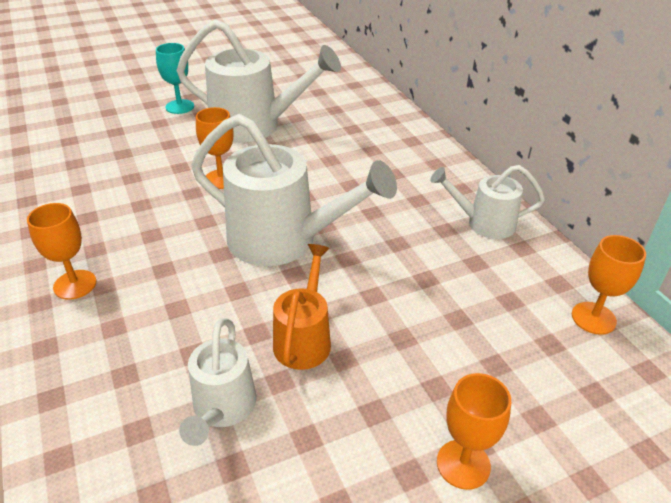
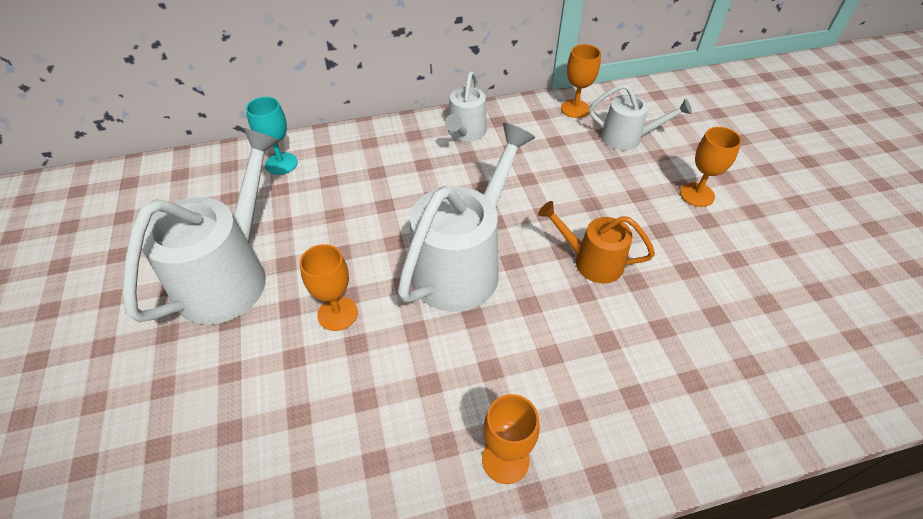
camera: 80 degrees left, 10 degrees up
(180, 107) = (127, 361): turquoise goblet -> turquoise goblet (281, 163)
(222, 409) = (667, 320): white watering can -> white watering can (628, 138)

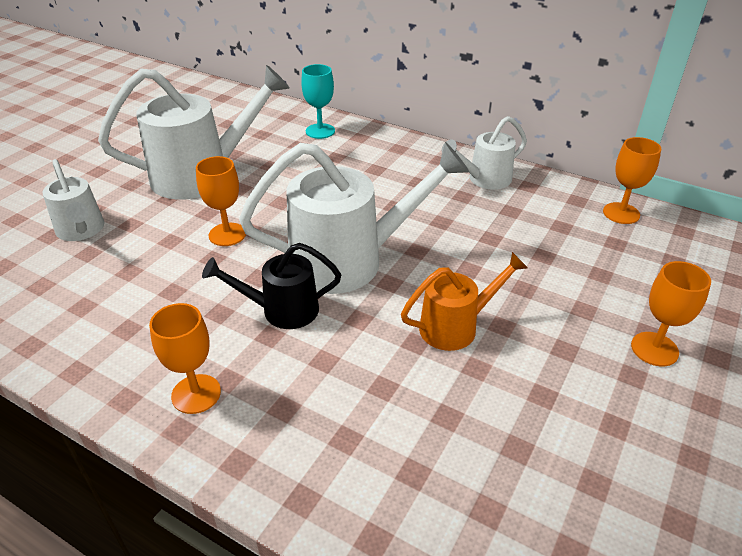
camera: 45 degrees right, 10 degrees down
(471, 343) = (281, 310): none -> black watering can
(590, 261) = (456, 326): orange watering can -> orange watering can turned 90 degrees clockwise
(628, 138) = (645, 263): white watering can -> white watering can (81, 231)

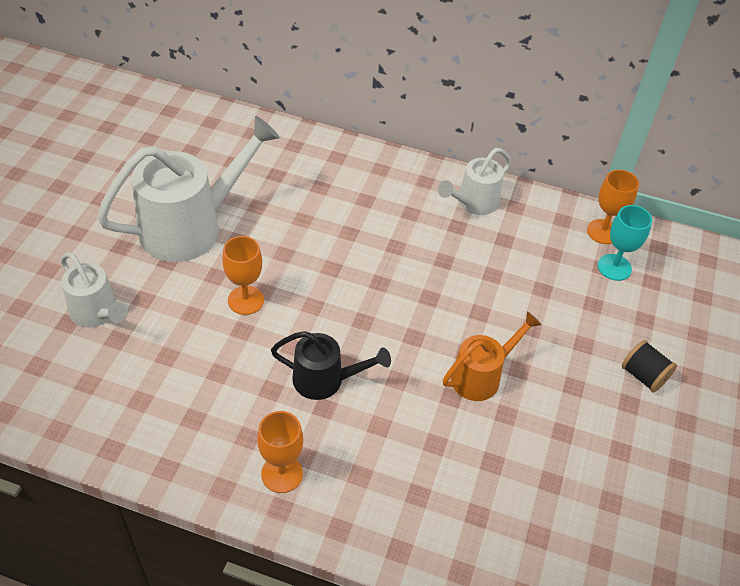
camera: 15 degrees left, 10 degrees up
(281, 310) = (326, 380): black watering can -> black watering can turned 150 degrees counterclockwise
(320, 131) = (293, 152): turquoise goblet -> turquoise goblet (614, 267)
(351, 260) = (372, 317): white watering can -> none
(654, 349) = (643, 376): orange goblet -> black spool

